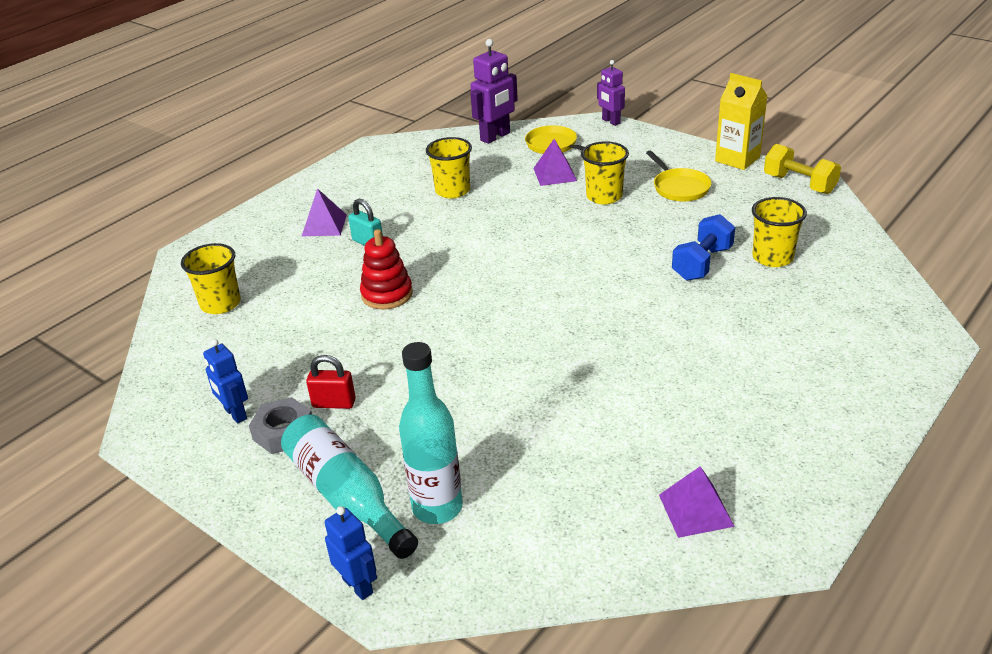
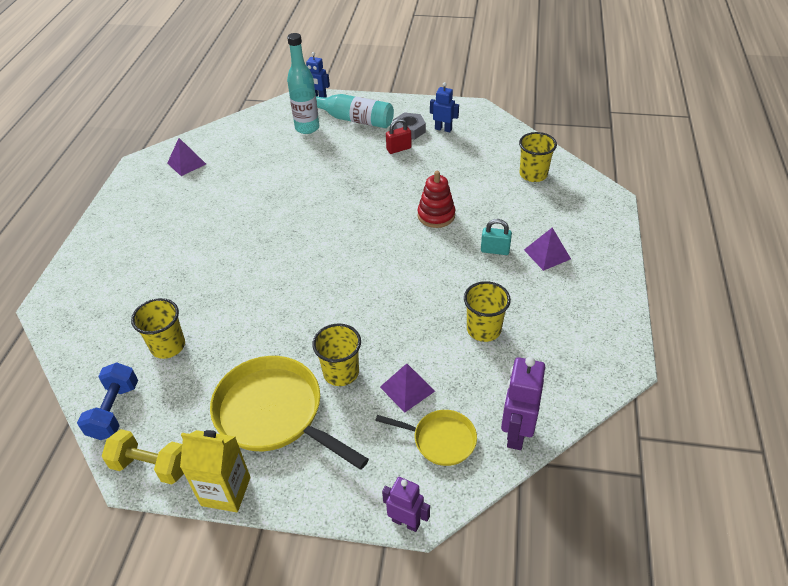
camera: 150 degrees right, 10 degrees up
(679, 187) = (274, 413): yellow pan -> yellow pan, size x1.83
(702, 263) = (224, 319): blue dumbbell -> blue dumbbell (114, 410)

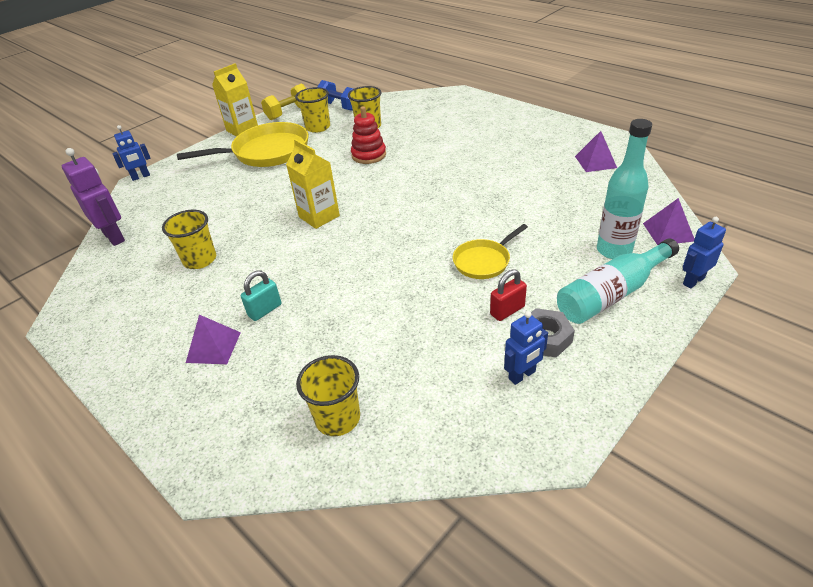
camera: 125 degrees right, 5 degrees down
(341, 372) = (260, 182): yellow cup -> yellow cup (318, 127)
(367, 286) = (319, 216): none -> yellow carton
(399, 149) = (507, 310): red padlock -> red padlock turned 45 degrees clockwise
(406, 522) = (141, 177): purple robot -> blue robot
(407, 389) = (209, 204): purple pyramid -> purple pyramid (668, 232)
(436, 215) = (358, 291): red stacking toy -> red stacking toy (369, 155)
(440, 440) = (159, 204): yellow pan -> yellow pan (484, 261)

